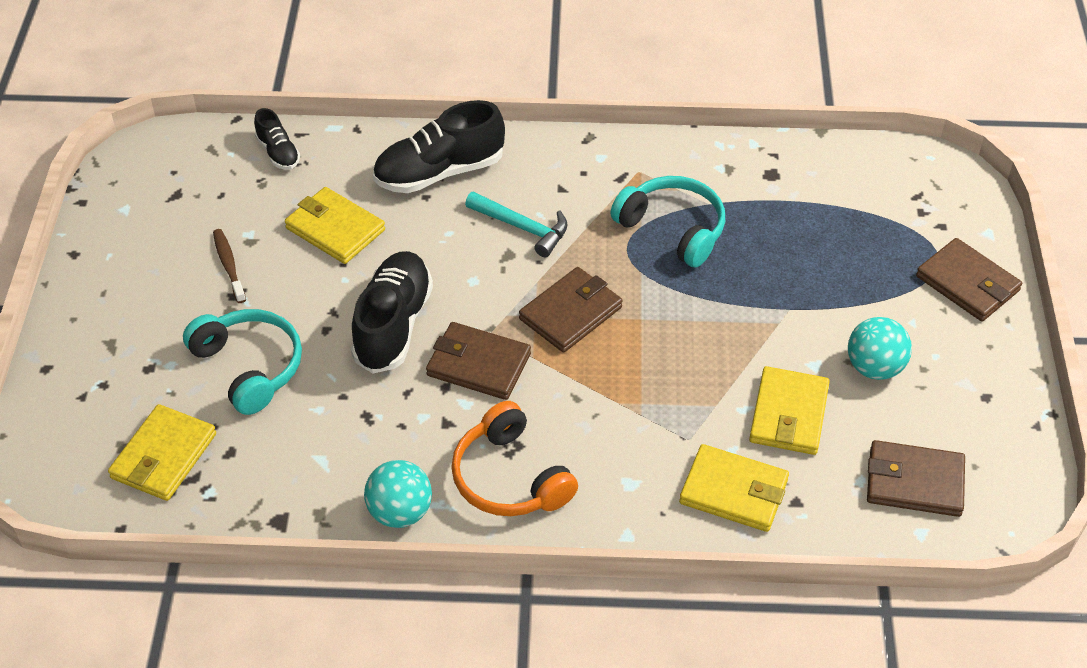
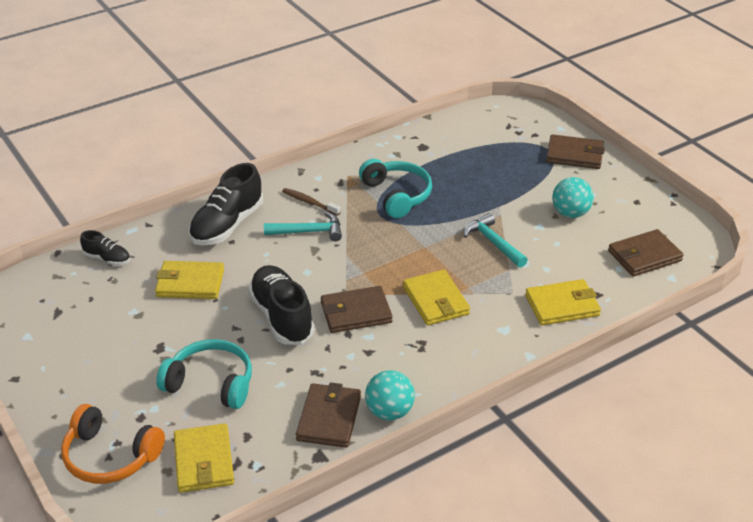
camera: 35 degrees left, 10 degrees down
(229, 265) = (137, 334): brown toothbrush -> brown toothbrush (309, 202)
(510, 478) = (435, 361): orange headphones -> orange headphones (110, 456)
(571, 313) = (382, 262): brown wallet -> brown wallet (329, 418)
(673, 229) = (396, 195): turquoise headphones -> turquoise headphones turned 60 degrees clockwise
(731, 357) = (493, 243): none -> turquoise hammer
(788, 414) = (551, 255): yellow wallet -> yellow wallet (435, 301)

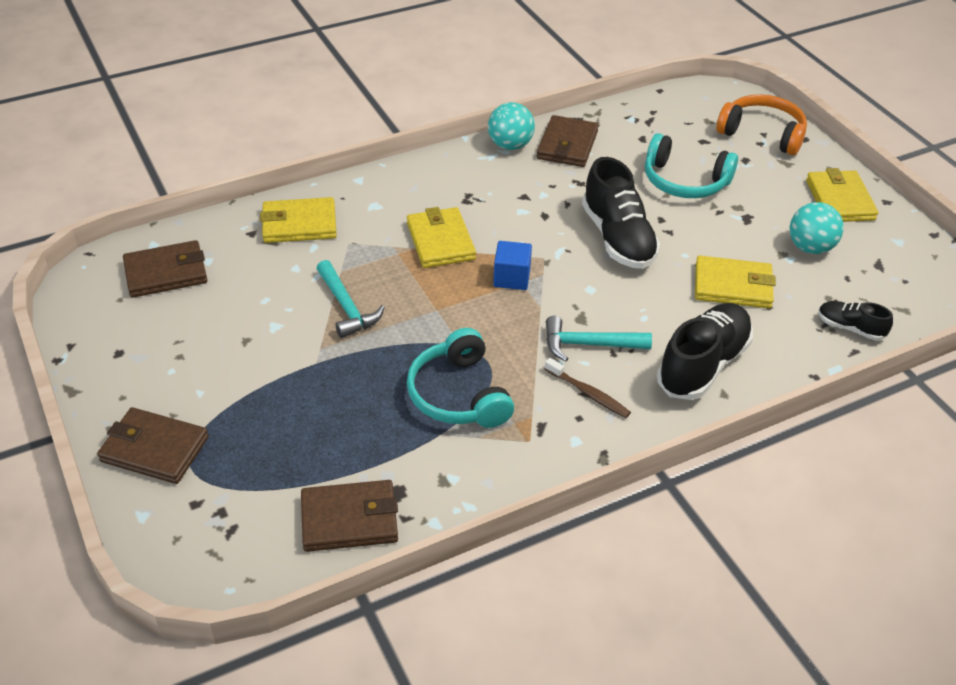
camera: 175 degrees left, 5 degrees up
(204, 461) = (678, 124): yellow wallet -> yellow wallet (840, 200)
(356, 312) = (534, 236): brown wallet -> brown wallet (349, 519)
(371, 275) = (511, 278): none -> blue cube
(570, 213) = (223, 341): turquoise ball -> turquoise ball (810, 248)

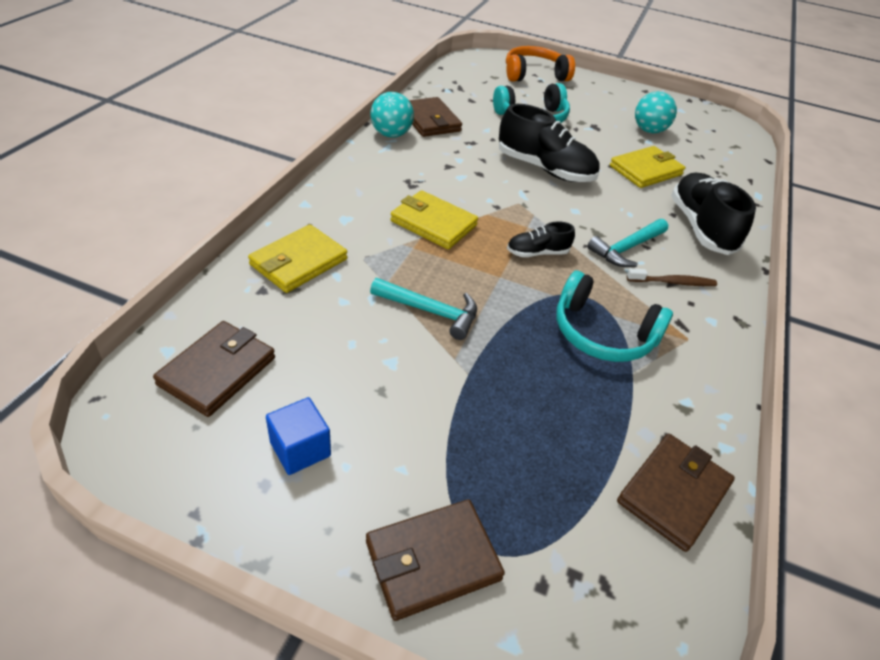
camera: 45 degrees left, 0 degrees up
(511, 278) = (518, 227): blue cube -> blue cube (300, 449)
(840, 200) = (624, 98): yellow wallet -> none
(850, 328) = (730, 168): black shoe -> black shoe (537, 253)

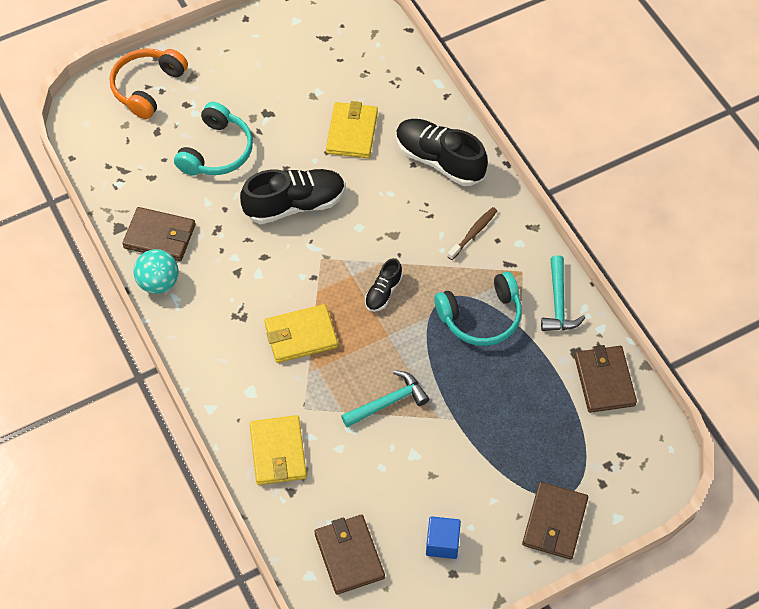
camera: 45 degrees left, 15 degrees up
(627, 248) = (422, 230): turquoise hammer -> turquoise hammer (558, 303)
(649, 130) = (304, 77): turquoise ball -> none

